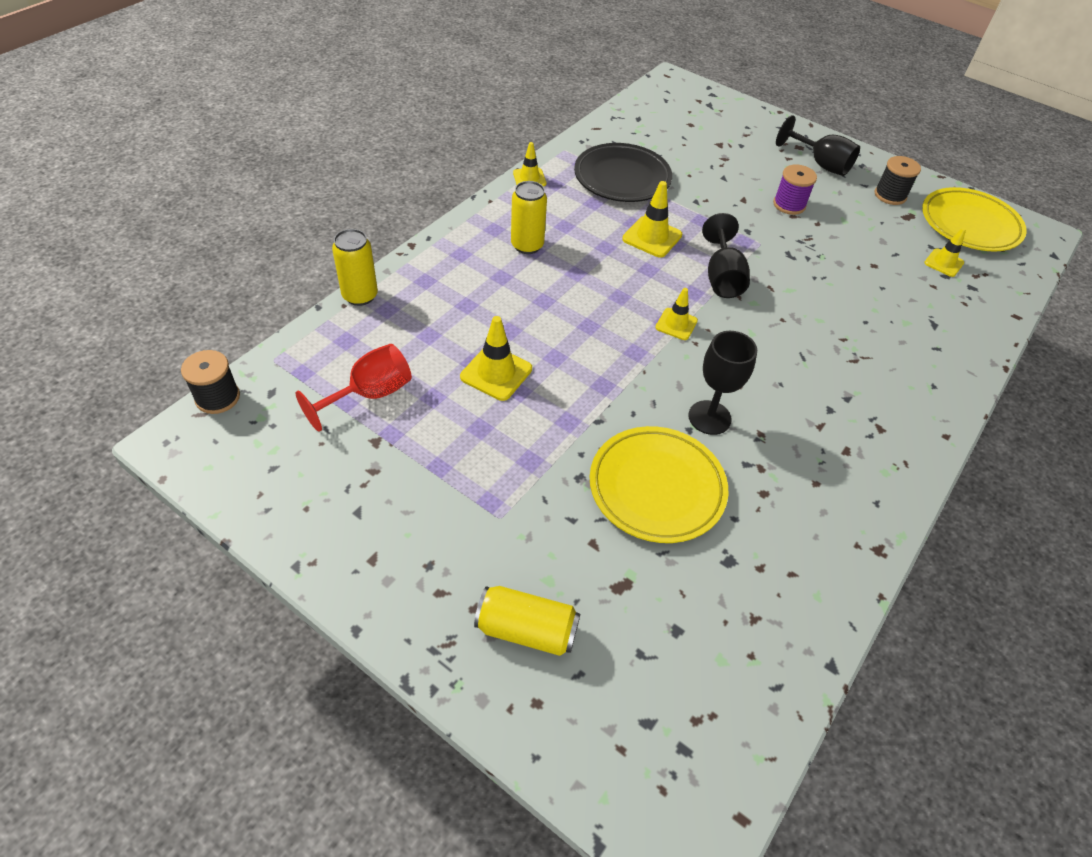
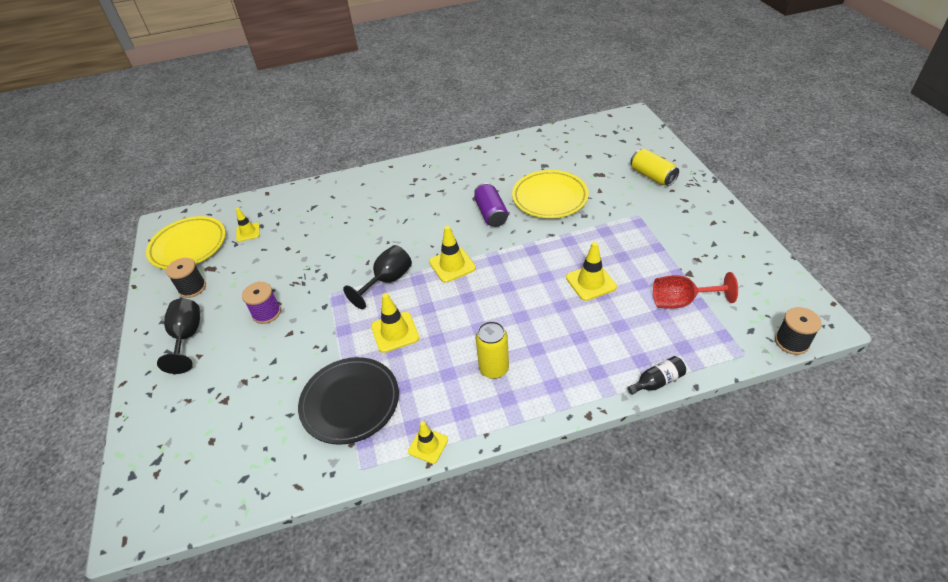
camera: 135 degrees left, 5 degrees down
(360, 296) = (657, 381): yellow can -> black bottle
(676, 324) = (452, 265): yellow traffic cone -> yellow traffic cone, size x1.51
(709, 417) = (491, 214): black goblet -> purple can

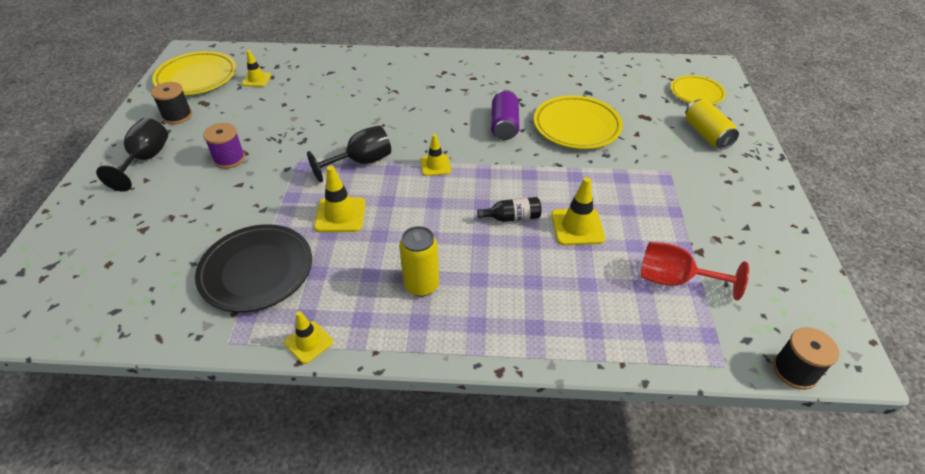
camera: 15 degrees right, 0 degrees up
(452, 265) = (435, 165): yellow traffic cone -> yellow traffic cone, size x0.66
(629, 143) = (696, 93): none -> yellow plate
(657, 381) = (600, 361): black bottle -> black bottle (512, 217)

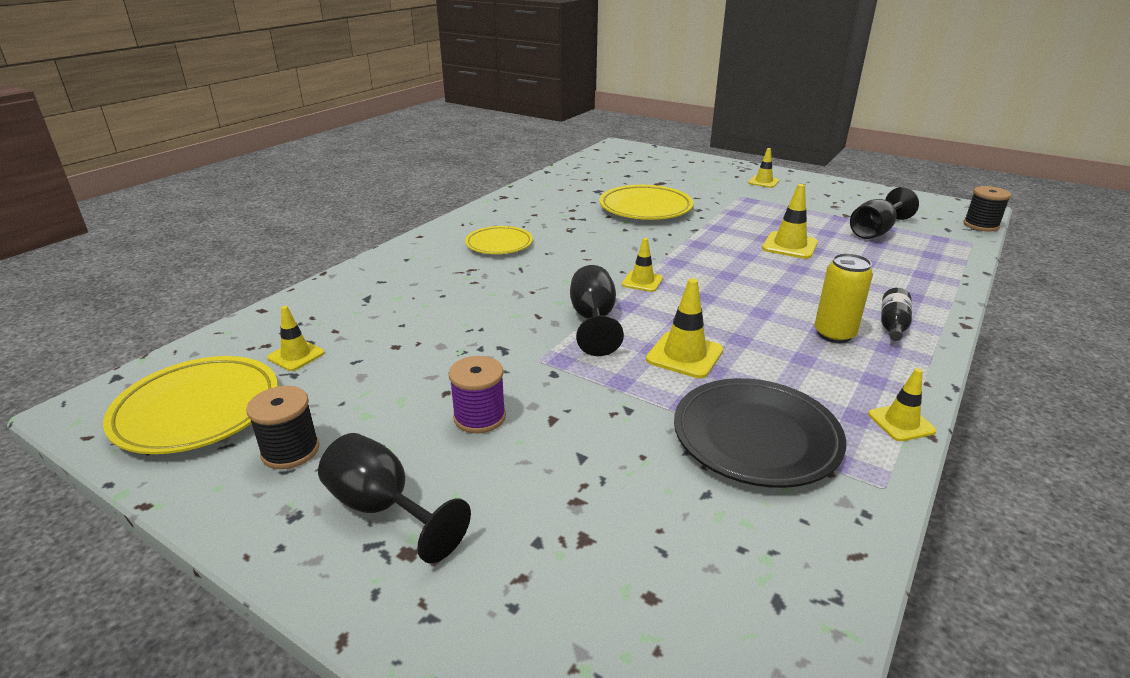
camera: 60 degrees left, 15 degrees down
(504, 126) = (609, 234): purple can -> none
(512, 217) = (757, 267): black bottle -> black bottle (892, 325)
(674, 280) = (875, 231): red goblet -> black goblet
(696, 93) = (647, 160): yellow plate -> yellow plate (499, 244)
(706, 134) = (705, 173): yellow can -> none
(728, 176) = (763, 182): none -> yellow traffic cone

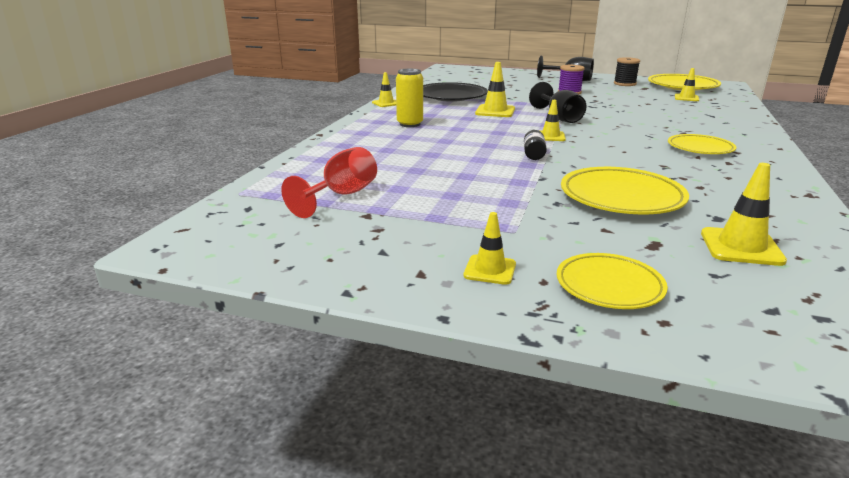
camera: 165 degrees right, 5 degrees down
(704, 172) = (609, 286): none -> yellow plate
(789, 246) = (439, 171): yellow traffic cone -> yellow traffic cone (741, 247)
(875, 231) = (341, 195): black goblet -> red goblet
(892, 325) = (370, 130): black bottle -> black bottle (533, 152)
(981, 225) = (196, 218): black spool -> none

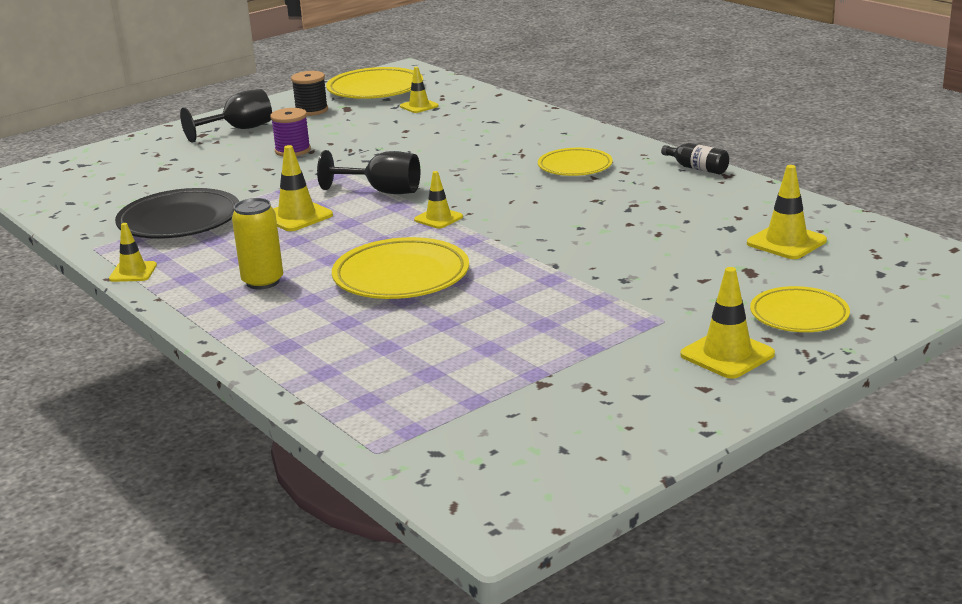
camera: 55 degrees left, 0 degrees up
(341, 195) = (468, 386): red goblet -> none
(490, 270) = (727, 355): yellow traffic cone -> yellow traffic cone, size x1.51
(533, 152) = (476, 244): black bottle -> black bottle (697, 168)
(621, 197) = (645, 247): yellow plate -> yellow plate (401, 277)

